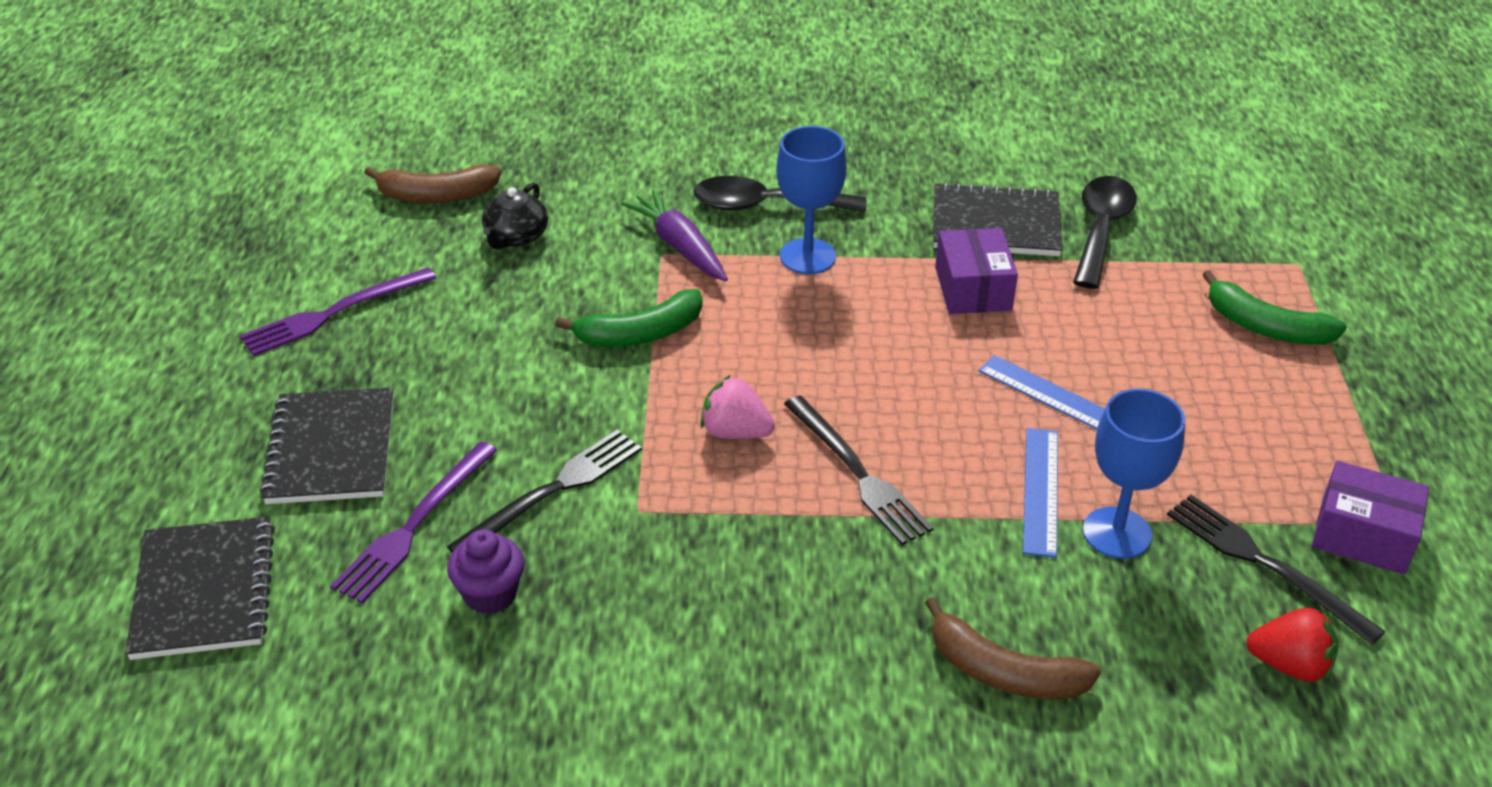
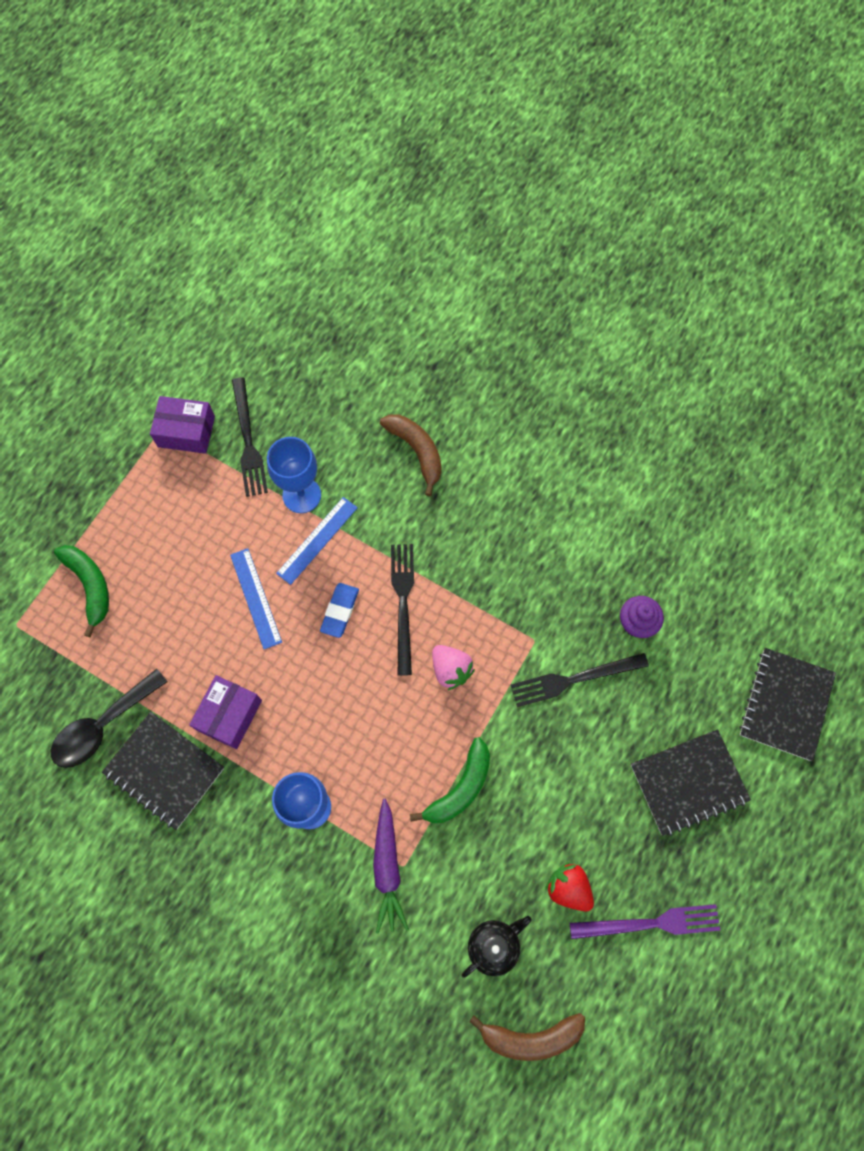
camera: 150 degrees left, 30 degrees up
(331, 449) = (688, 782): black notebook -> black notebook turned 45 degrees clockwise
(414, 525) = (660, 693): purple fork -> none
(436, 196) = (531, 1037): brown banana -> brown banana turned 150 degrees clockwise
(640, 334) = (460, 788): green banana -> green banana turned 120 degrees clockwise
(765, 205) = (301, 882): black spoon -> none
(935, 430) = (340, 611): none -> blue eraser
(1289, 665) = (288, 389): red strawberry -> red strawberry (568, 888)
(1362, 535) = (186, 431): purple box -> purple box turned 45 degrees counterclockwise

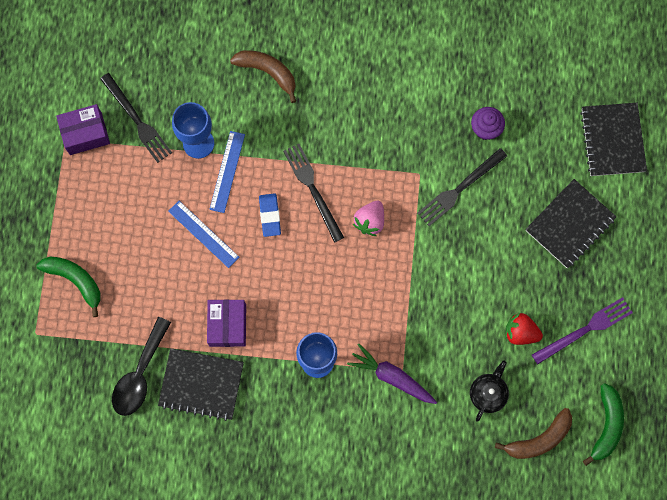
camera: 25 degrees left, 5 degrees up
(387, 868) = (391, 377): purple carrot -> purple carrot turned 150 degrees clockwise
(451, 669) = (370, 221): pink strawberry -> pink strawberry turned 90 degrees clockwise
(460, 788) = (416, 300): green banana -> green banana (606, 425)

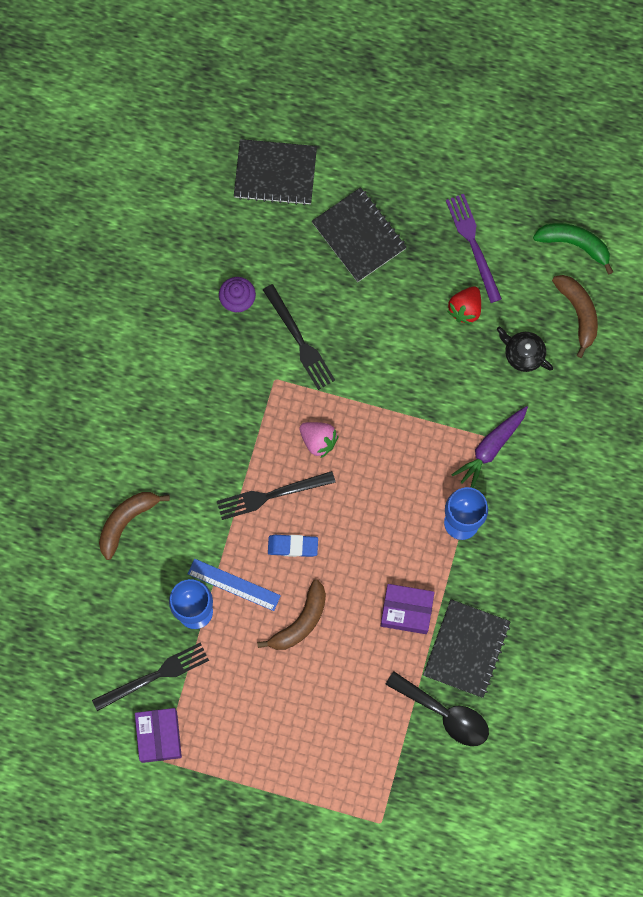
camera: 80 degrees left, 0 degrees up
(75, 280) = (328, 770): green banana -> none
(203, 234) = (300, 621): blue ruler -> brown banana

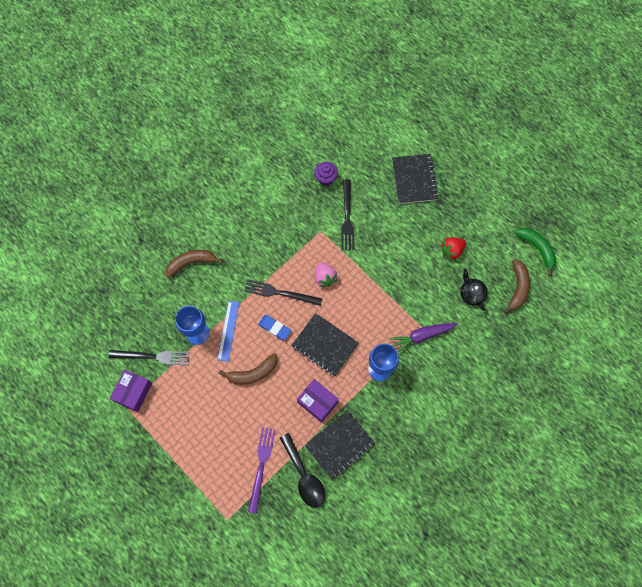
camera: 30 degrees right, 5 degrees down
(234, 584) = (228, 330): blue ruler -> blue ruler turned 45 degrees clockwise
(275, 173) = (387, 123): black notebook -> black notebook (325, 345)
(473, 244) = (477, 218): purple fork -> purple fork (261, 466)

